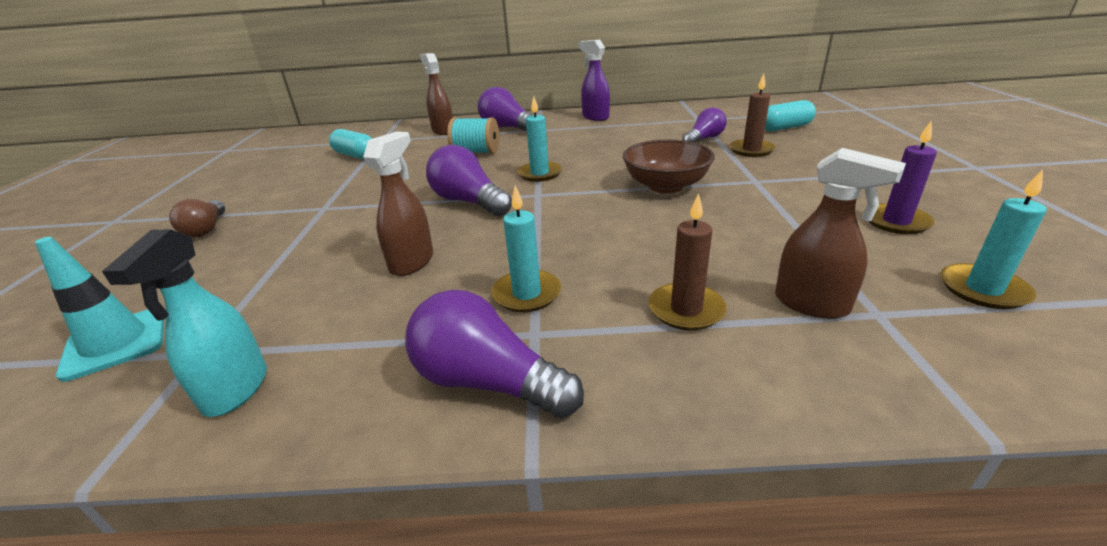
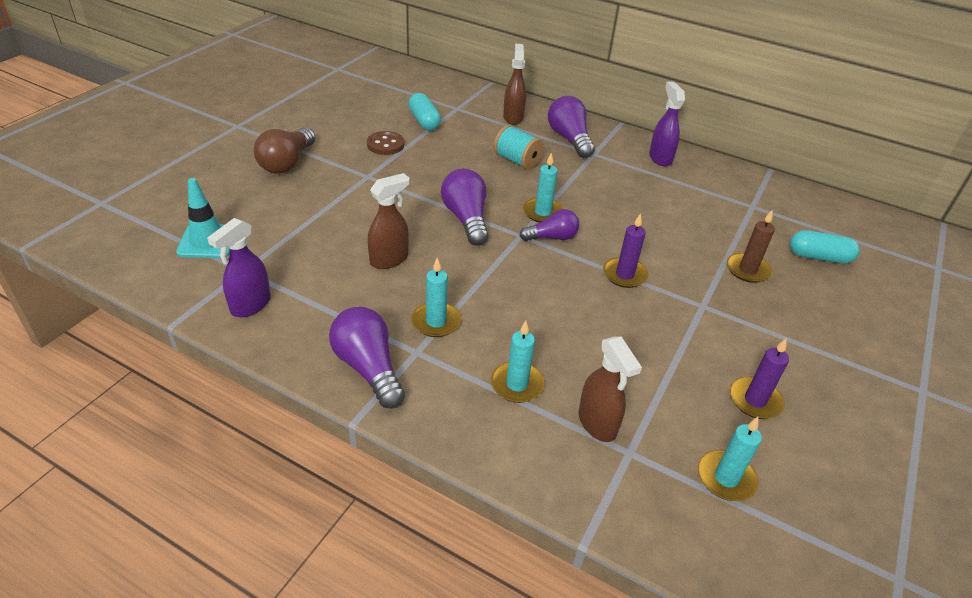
camera: 25 degrees right, 10 degrees up
(206, 229) = (287, 163): brown light bulb -> brown light bulb, size x1.52
(236, 390) = (250, 305): turquoise spray bottle -> purple spray bottle
(325, 181) = (385, 145): none -> brown button
(665, 186) = (624, 275): brown bowl -> purple candle
(686, 310) = (517, 384): brown candle -> turquoise candle
(704, 139) = (723, 235): purple light bulb -> purple light bulb (552, 237)

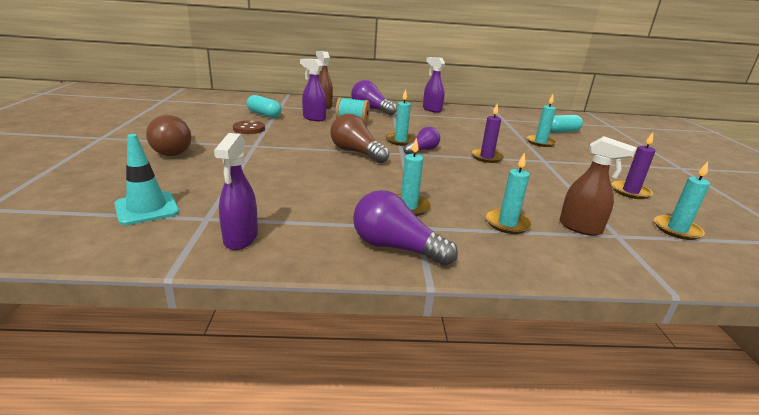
camera: 30 degrees left, 15 degrees down
(389, 259) = (329, 183): brown spray bottle -> none
(466, 219) = (356, 153): purple light bulb -> brown light bulb
(477, 141) = (314, 118): none -> purple spray bottle
(747, 270) = (540, 142): brown candle -> turquoise candle

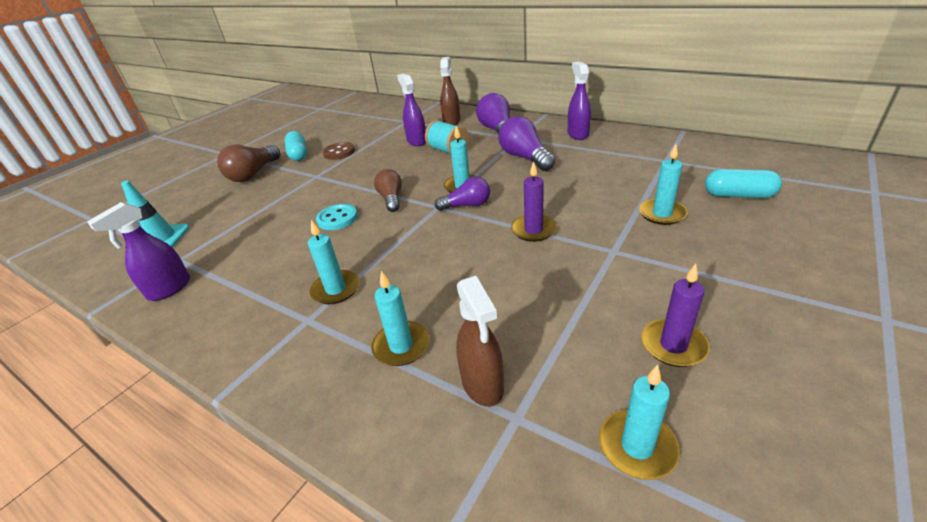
camera: 40 degrees right, 10 degrees up
(264, 115) = (377, 133): turquoise capsule -> turquoise capsule (298, 154)
(330, 169) = (337, 218): none -> turquoise button
(356, 153) = (391, 199): brown light bulb -> brown light bulb, size x0.66
(396, 247) = (253, 340): purple light bulb -> purple light bulb (525, 158)

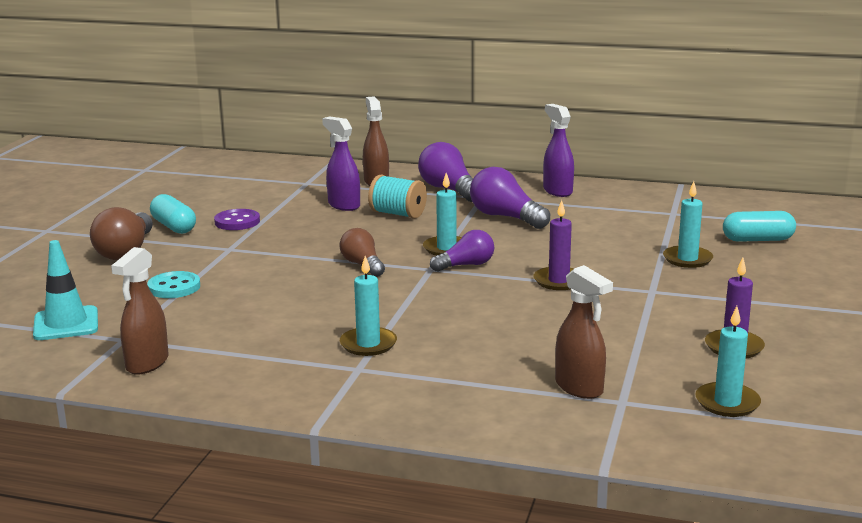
camera: 20 degrees left, 15 degrees down
(169, 289) = (147, 363): purple spray bottle -> brown spray bottle
(337, 218) = (307, 287): turquoise button -> turquoise button (174, 287)
(339, 152) = (237, 222): brown button -> purple button
(401, 346) = (480, 374): turquoise candle -> none

